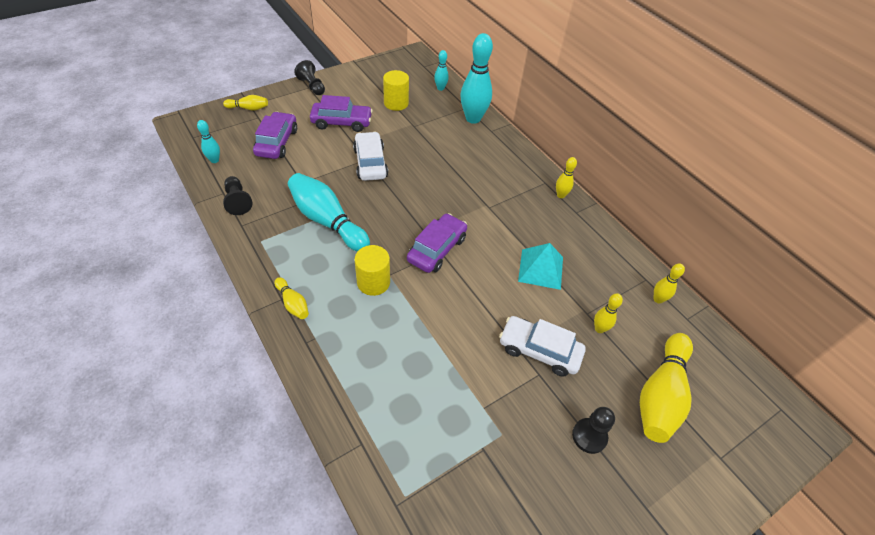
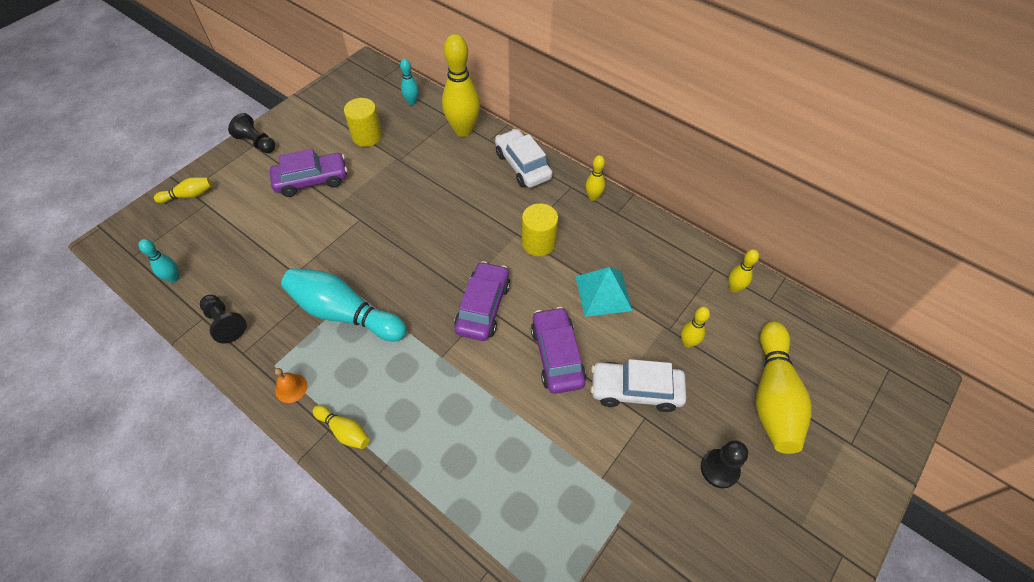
camera: 15 degrees left, 5 degrees up
(266, 260) = (291, 388): none -> orange bell
(277, 142) = (242, 230): purple car -> purple car (557, 355)
(370, 163) = (366, 223): white car -> white car (522, 166)
(373, 282) = (427, 372): yellow cylinder -> yellow cylinder (538, 243)
(473, 118) = (463, 130): turquoise bowling pin -> yellow bowling pin

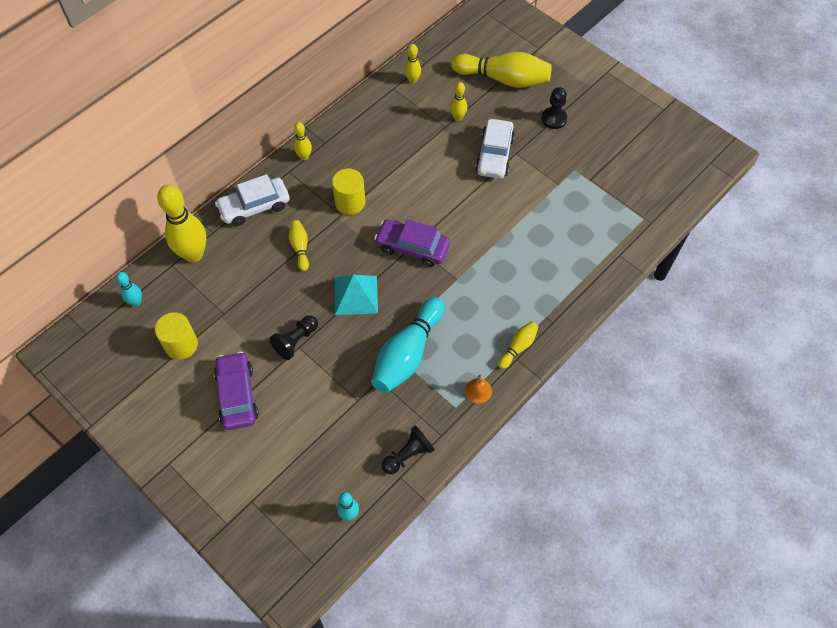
camera: 85 degrees left, 5 degrees up
(189, 195) = (235, 521): yellow bowling pin -> yellow bowling pin (300, 248)
(256, 143) = (165, 460): black pawn -> black pawn (296, 341)
(557, 355) = (462, 200): purple car -> none
(603, 293) = (408, 163): turquoise pyramid -> turquoise pyramid (356, 295)

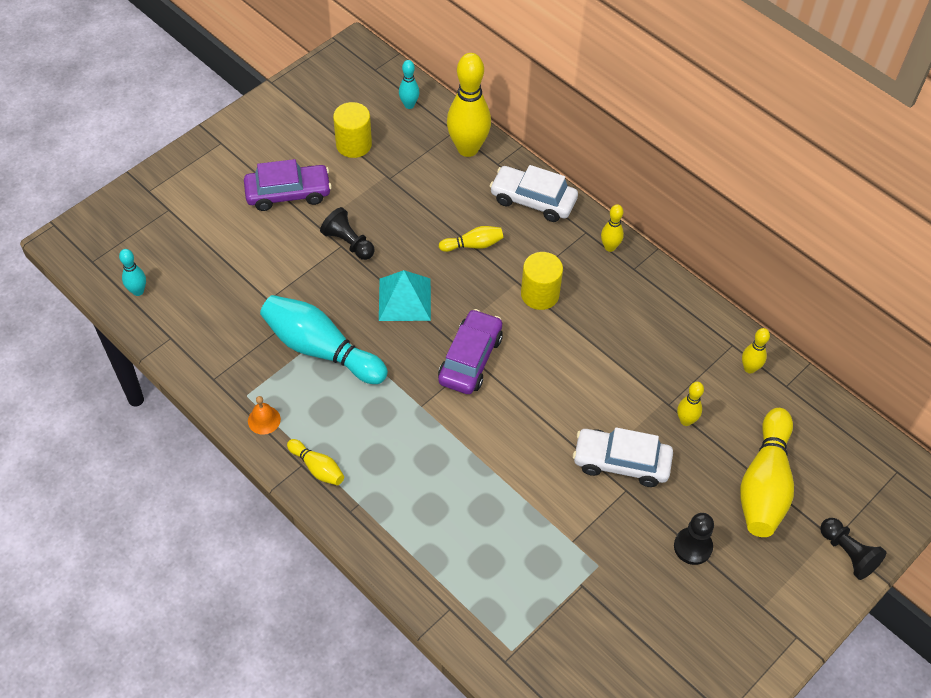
camera: 90 degrees right, 5 degrees down
(254, 207) = (533, 200): white car -> white car turned 45 degrees counterclockwise
(408, 455) = (195, 346): black pawn -> black pawn (848, 553)

